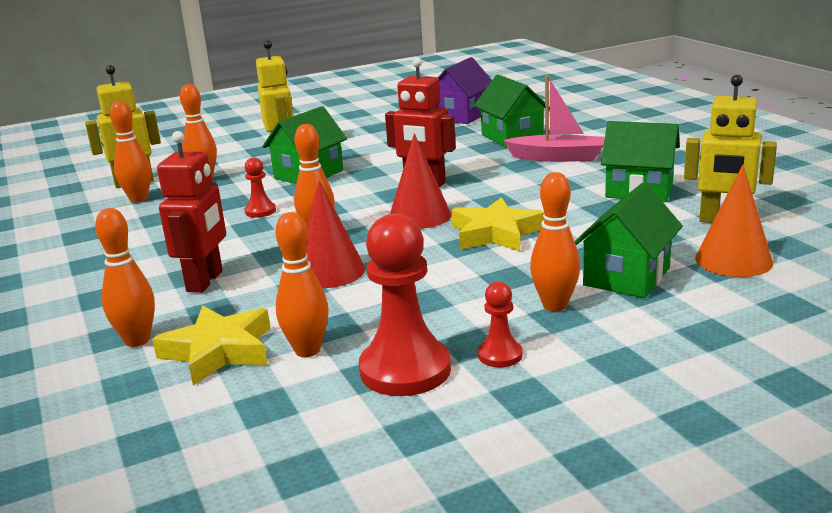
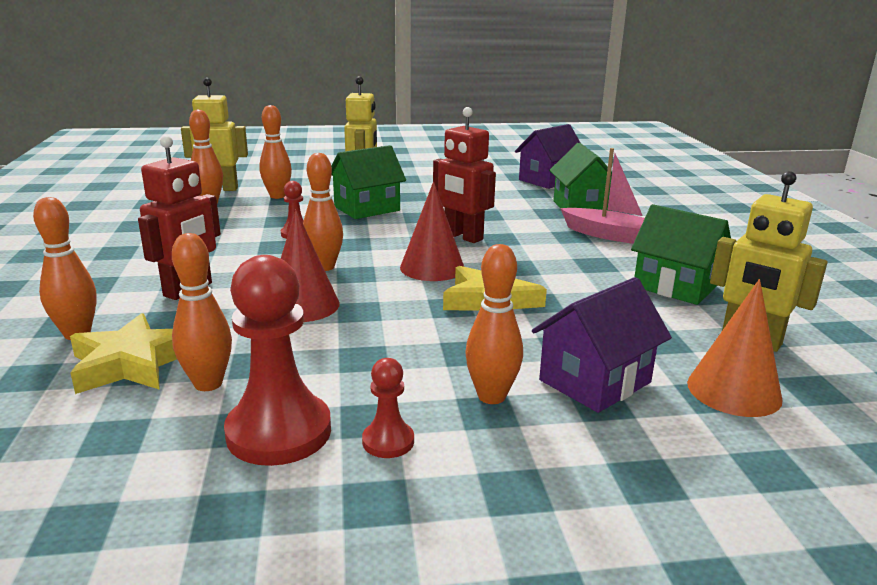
camera: 15 degrees right, 0 degrees up
(627, 276) = (595, 381): green house -> purple house

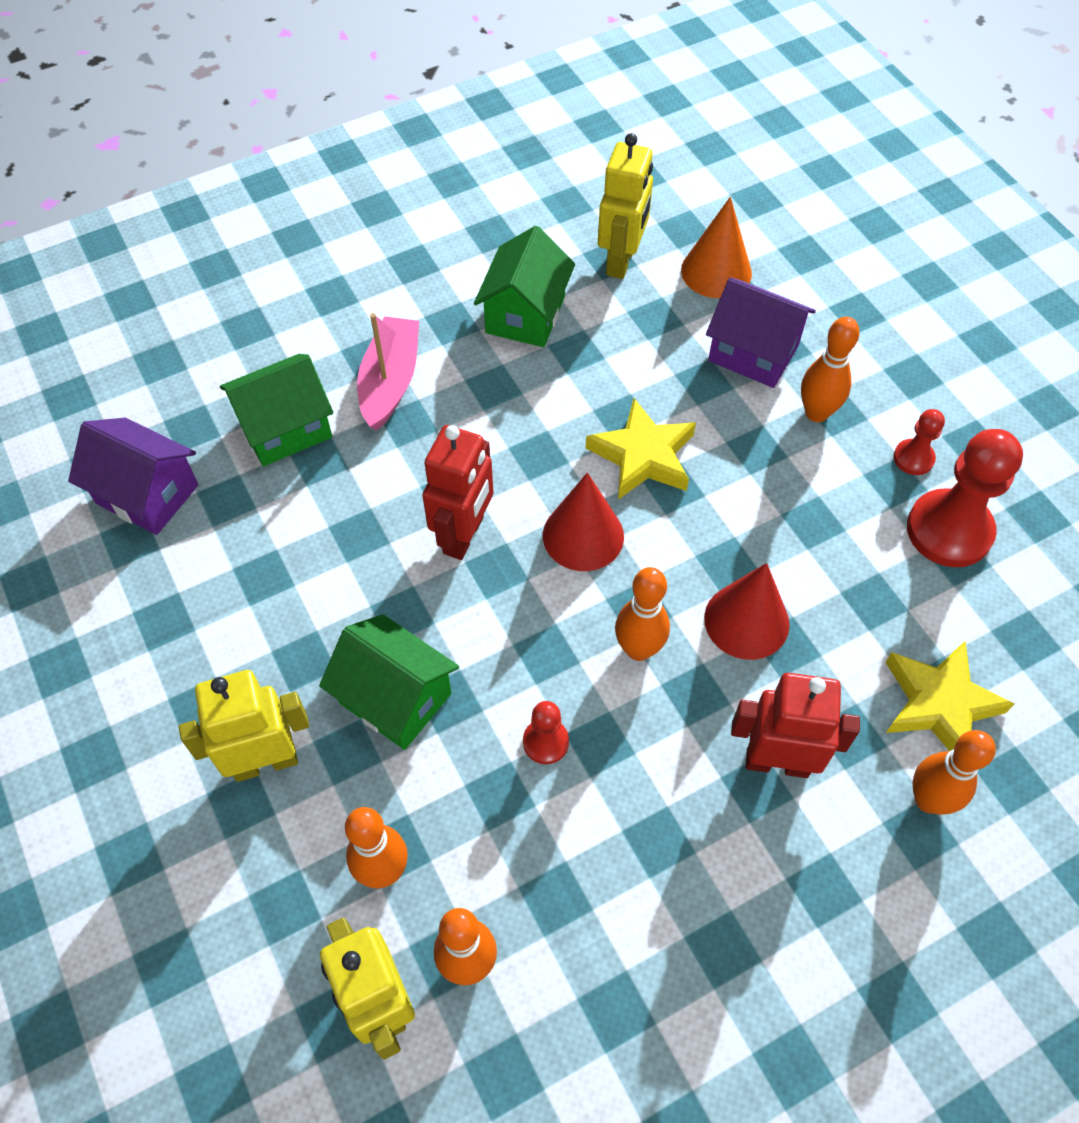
camera: 110 degrees left, 35 degrees up
(208, 384) = (926, 618): orange bowling pin -> none

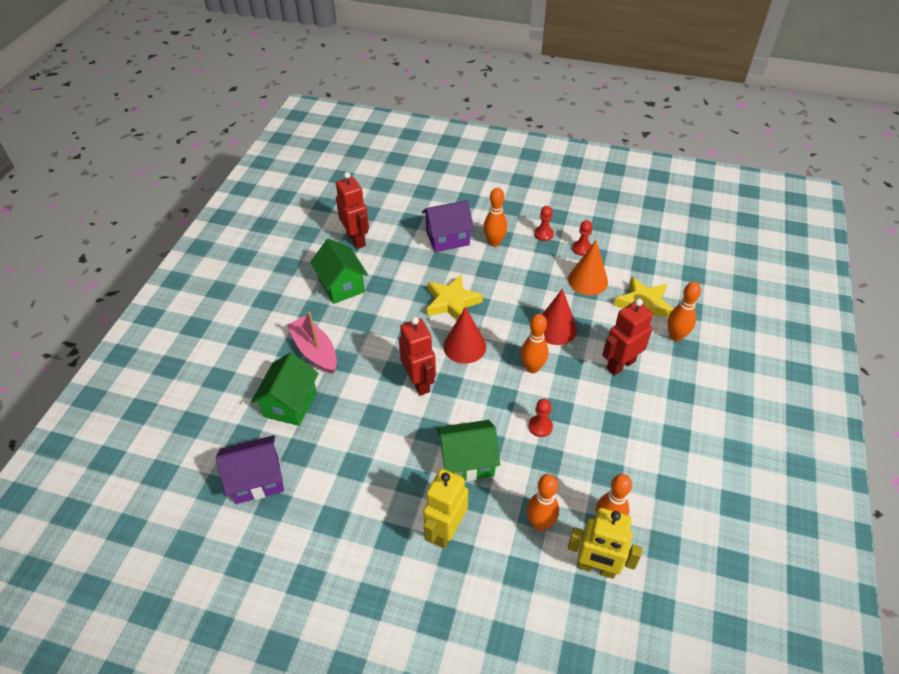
camera: 45 degrees left, 10 degrees down
(621, 261) = (356, 239): yellow robot -> red robot
(716, 271) = (398, 219): orange cone -> orange cone (588, 280)
(949, 530) = (582, 249): red pawn -> red pawn, size x0.49

